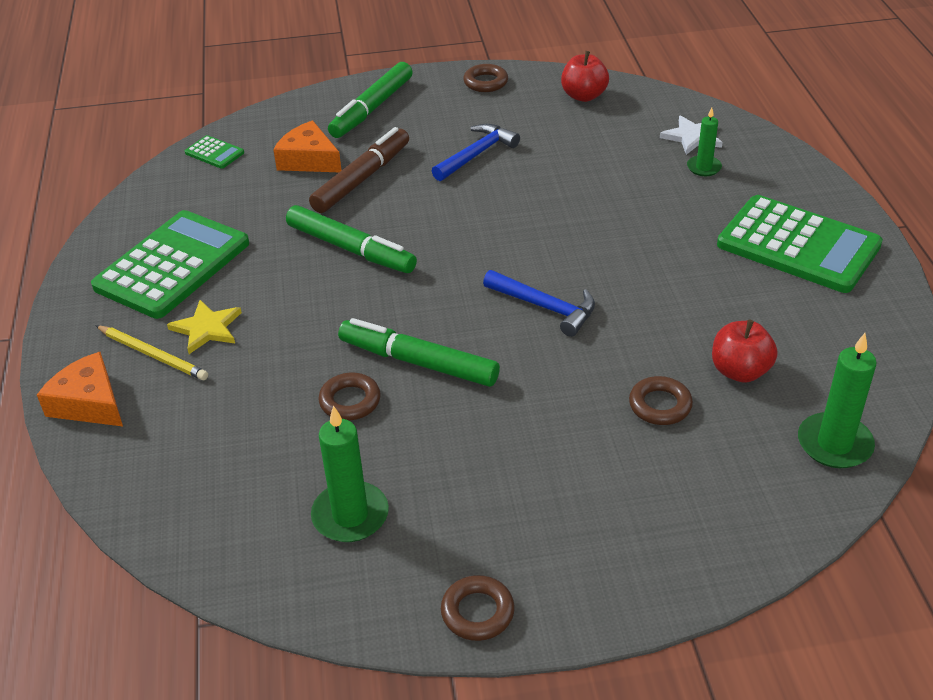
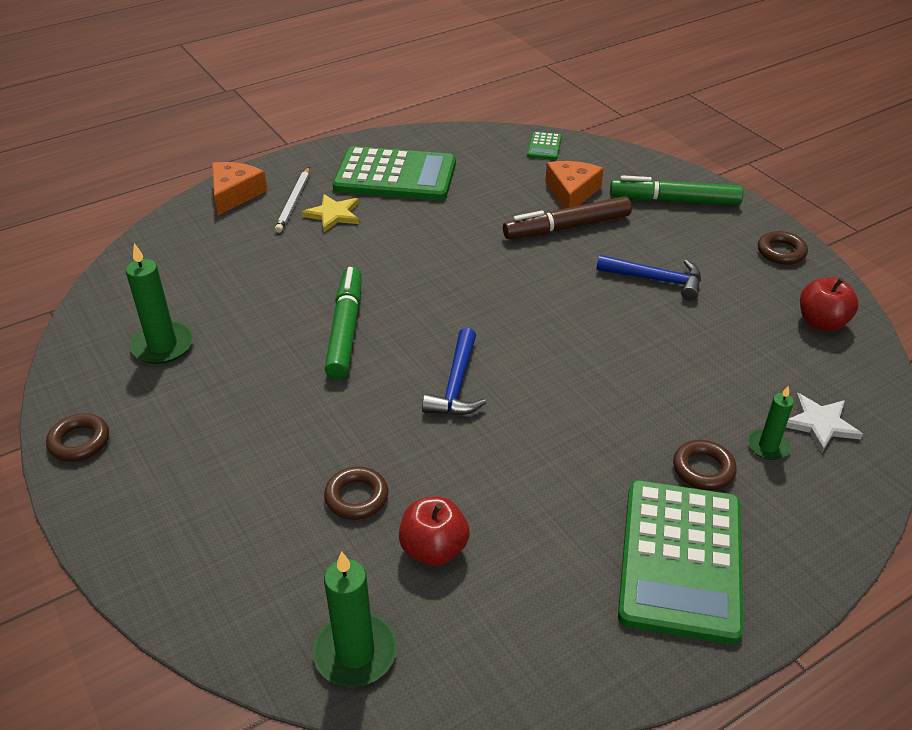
camera: 65 degrees right, 0 degrees up
(153, 355) = (294, 202): yellow pencil -> white pencil
(350, 401) = (284, 307): brown ring -> brown ring (703, 469)
(351, 249) = (467, 251): green marker -> none
(362, 179) = (567, 227): brown marker -> brown marker turned 150 degrees clockwise

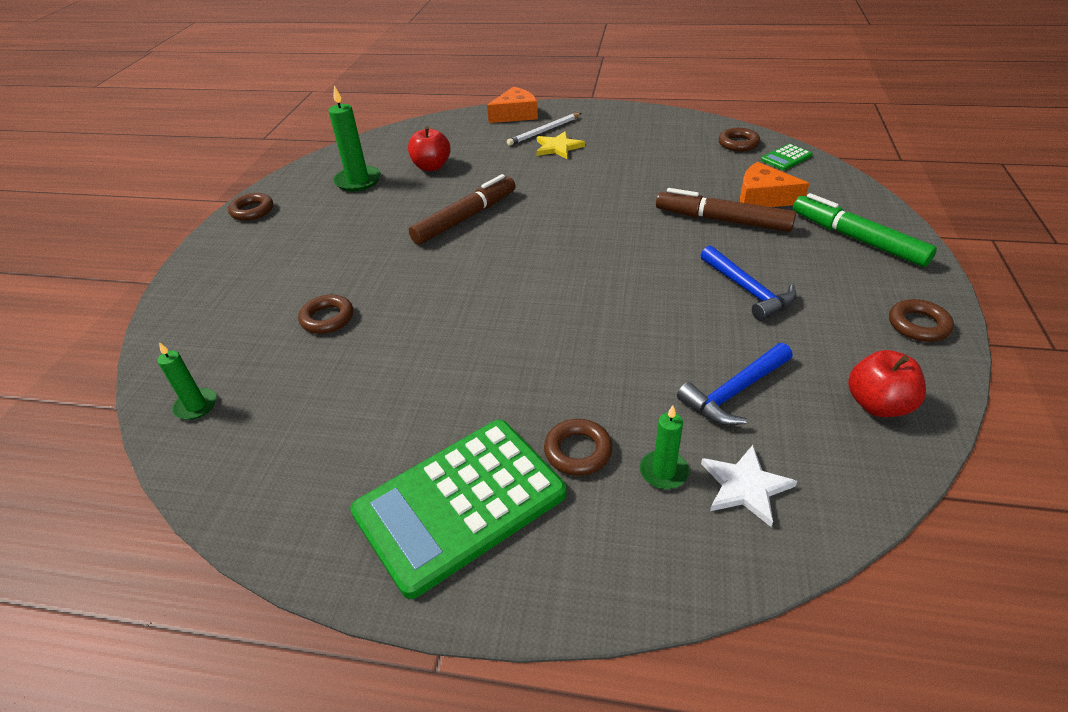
camera: 45 degrees right, 0 degrees up
(346, 329) = (465, 218): green marker -> brown marker
(355, 652) = (196, 406): green candle -> green candle, size x0.61
(395, 176) = (635, 139): green calculator -> none
(434, 549) = (321, 377): red apple -> red apple (431, 167)
(456, 385) = (483, 286): blue hammer -> blue hammer (734, 392)
(491, 147) = (738, 143): none -> brown ring
(571, 192) = (763, 197): orange cheese -> orange cheese turned 120 degrees counterclockwise

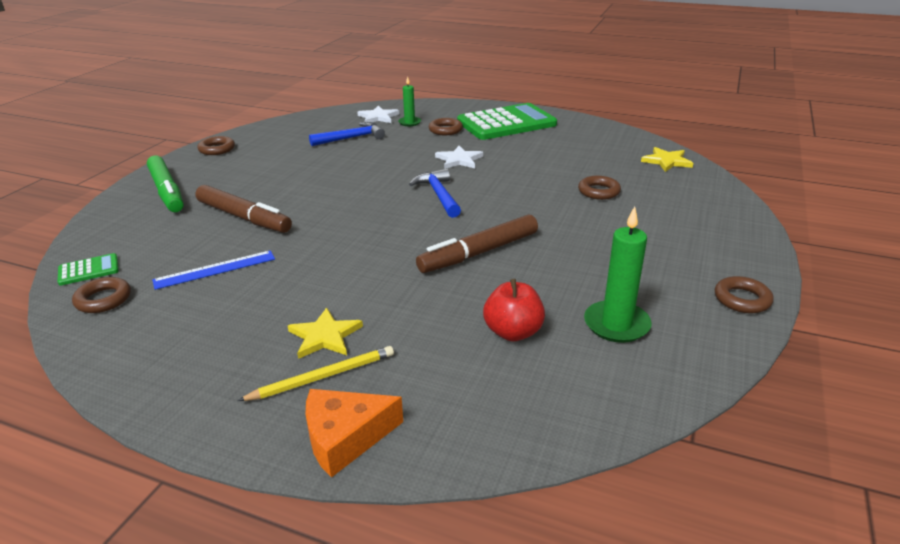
camera: 170 degrees left, 10 degrees down
(196, 406) = (666, 161): green candle -> yellow star
(524, 358) = (459, 160): none -> white star
(544, 131) = (322, 377): white pencil -> yellow pencil
(684, 172) = (215, 269): none -> blue ruler
(748, 290) = (288, 173): blue hammer -> blue hammer (438, 195)
(763, 197) = (181, 231): orange cheese -> none
(878, 404) = (288, 129): red apple -> none

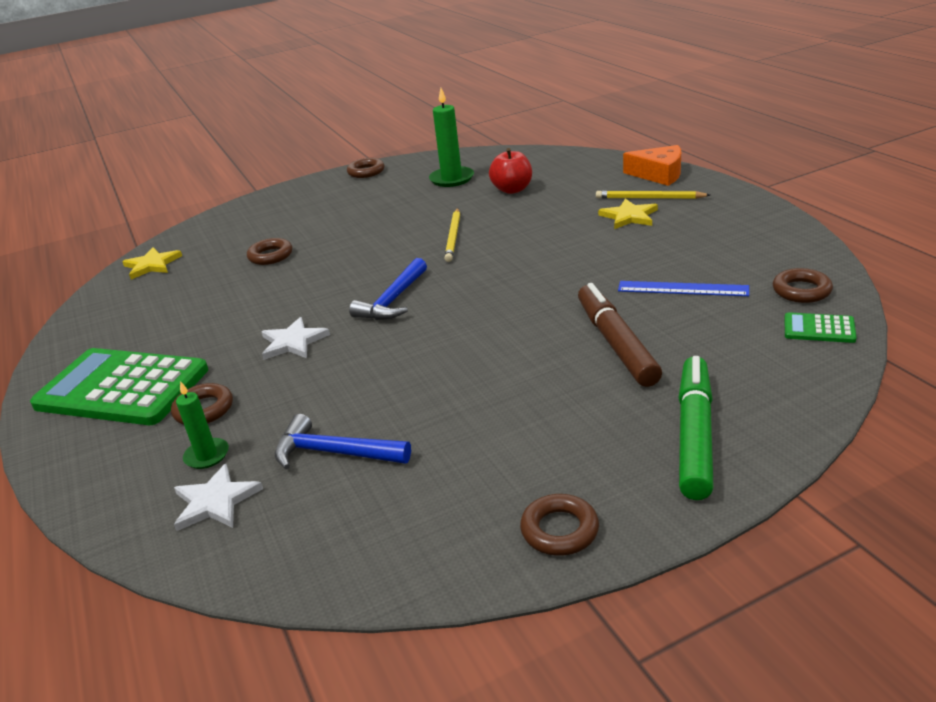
camera: 135 degrees left, 0 degrees up
(479, 253) = (453, 237): brown marker -> yellow pencil

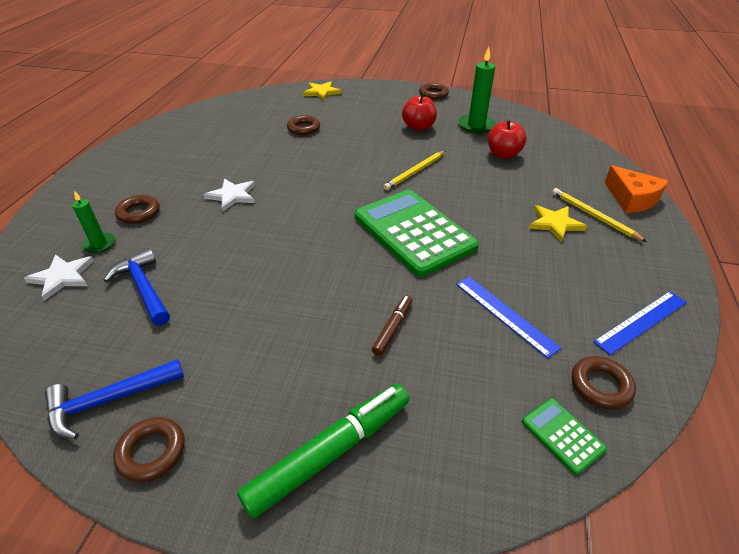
camera: 35 degrees right, 10 degrees up
(122, 388) = (131, 174): green calculator -> green calculator (414, 232)
(152, 265) = (246, 103): yellow star -> yellow star (321, 92)
(393, 300) = (317, 200): blue hammer -> blue hammer (108, 401)
(397, 203) = (418, 127): none -> red apple
(616, 343) = (393, 328): brown marker -> brown marker, size x0.51
(773, 243) = (641, 321): none -> blue ruler

